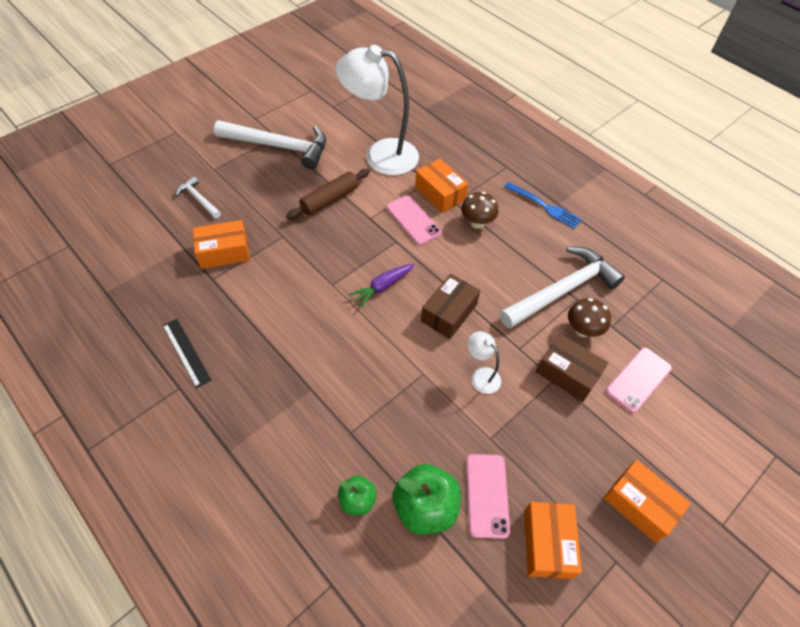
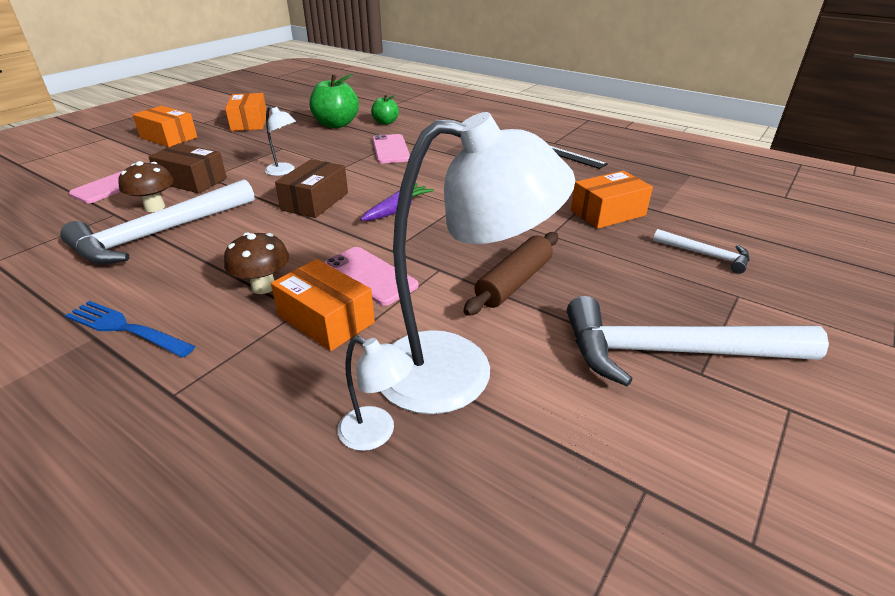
camera: 170 degrees right, 20 degrees down
(420, 137) = (376, 433): none -> white lamp
(487, 495) = (289, 131): pink phone -> pink phone (390, 149)

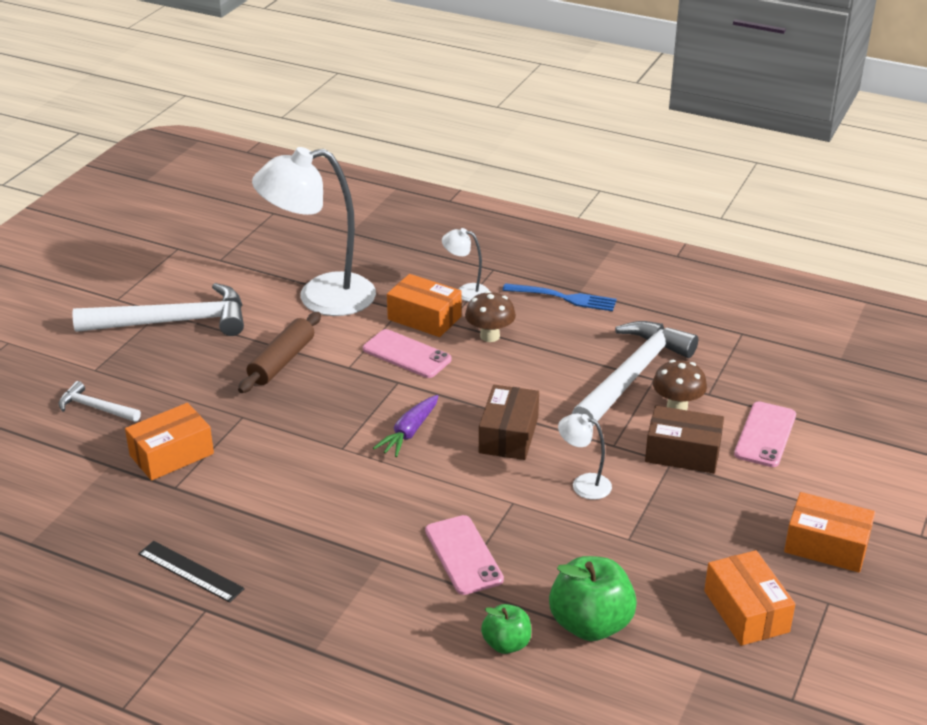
camera: 170 degrees right, 0 degrees up
(376, 433) = (363, 265): white lamp -> white lamp (466, 291)

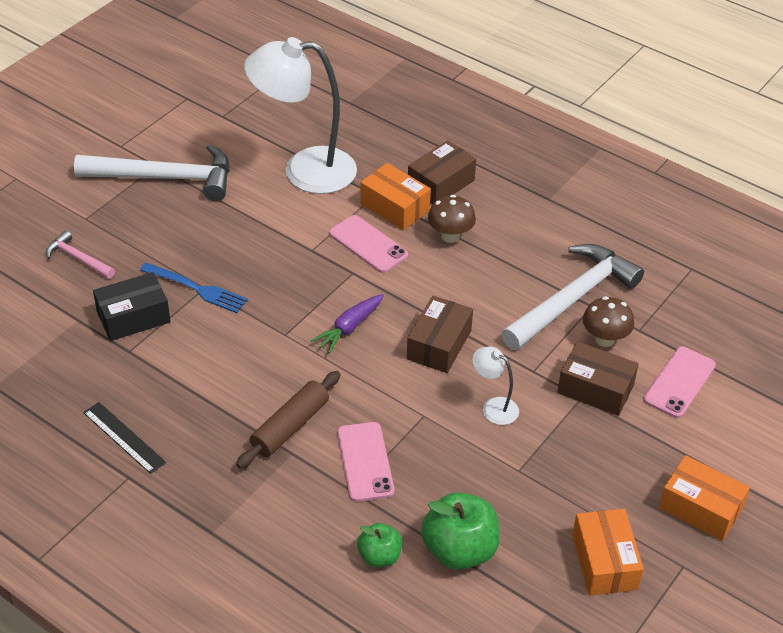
camera: 10 degrees right, 10 degrees up
(96, 408) = (78, 258): white hammer -> pink hammer
(171, 454) = (133, 317): orange box -> black box
(281, 361) = (253, 234): brown rolling pin -> brown rolling pin (290, 426)
(466, 291) = (441, 184): white lamp -> brown box
(563, 298) = (531, 204): blue fork -> blue fork (196, 289)

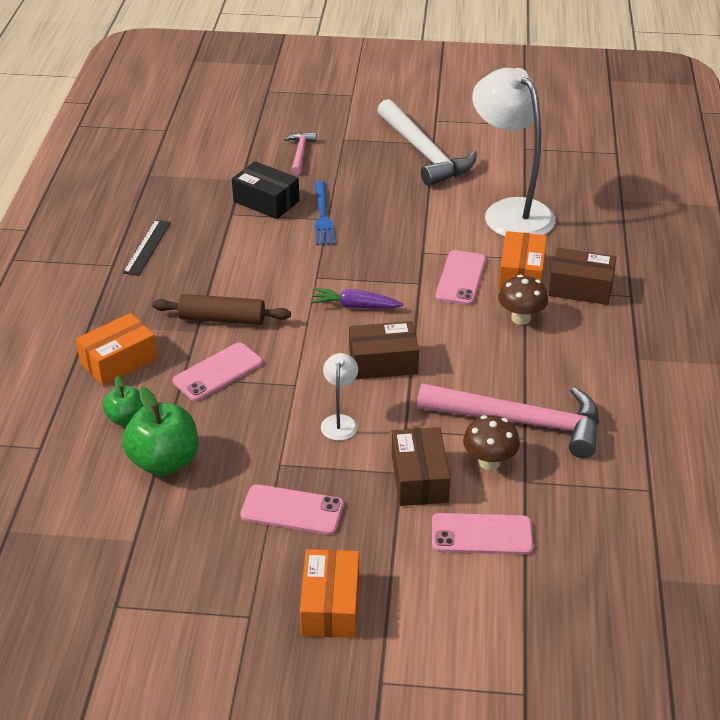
camera: 60 degrees right, 5 degrees down
(572, 299) = (520, 422): white hammer -> pink hammer
(579, 486) = (292, 510): none -> pink phone
(604, 562) = (215, 558): orange box -> orange box (119, 361)

